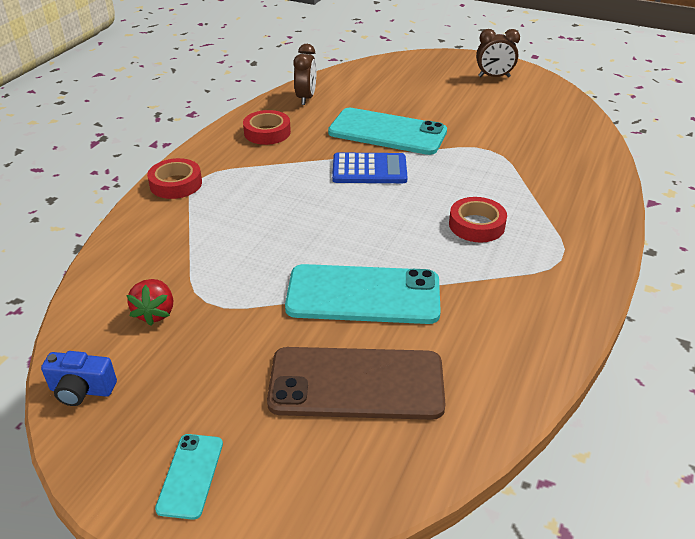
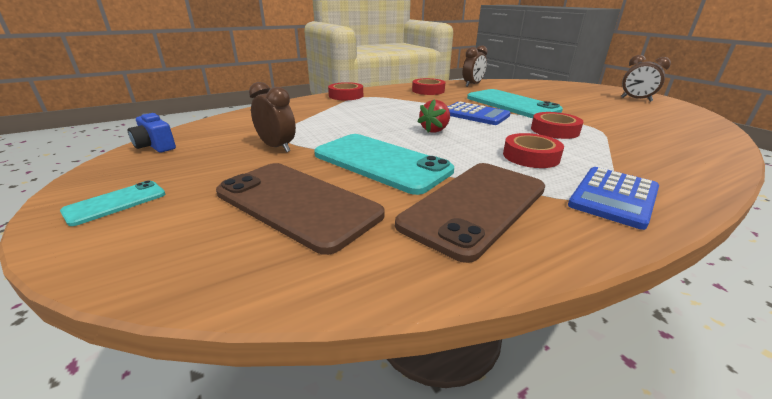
camera: 35 degrees right, 10 degrees down
(155, 313) = (247, 132): red strawberry -> red strawberry (435, 130)
(231, 322) = (277, 147): none -> brown clock
(464, 171) = (554, 130): none -> red tape
(489, 313) = (475, 206): none -> brown phone
(567, 253) = (614, 197): none -> blue calculator

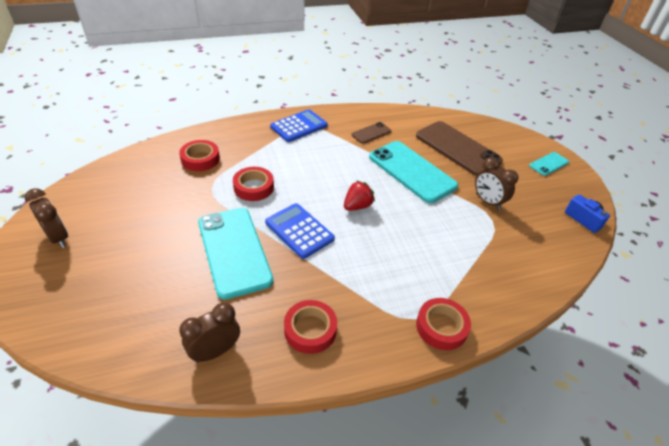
camera: 170 degrees left, 15 degrees up
(475, 206) = (371, 133): brown phone -> brown phone, size x0.48
(531, 156) = (309, 160): red tape -> red tape (200, 159)

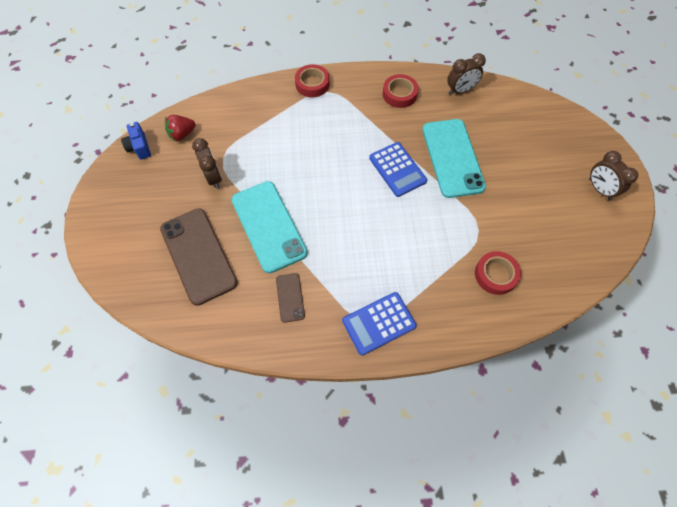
camera: 165 degrees left, 20 degrees up
(253, 187) = (436, 225): red tape -> none
(357, 206) = (340, 188): red strawberry -> red strawberry (182, 134)
(371, 133) = (290, 297): brown phone -> brown phone turned 75 degrees counterclockwise
(548, 164) = (112, 217): turquoise phone -> none

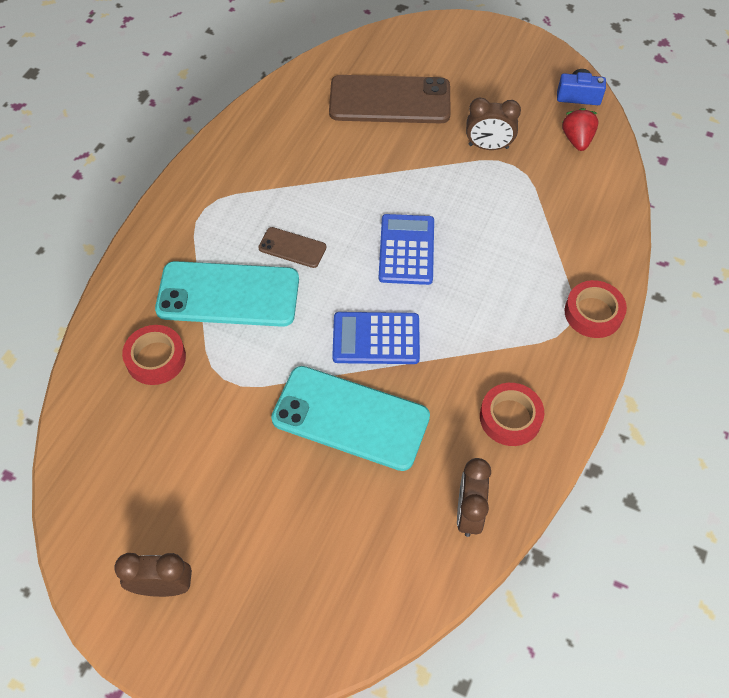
camera: 120 degrees right, 5 degrees down
(269, 226) = (384, 171): turquoise phone -> turquoise phone (228, 294)
(290, 297) = (283, 154): brown phone -> brown phone (292, 248)
(379, 323) = (195, 214): blue calculator -> blue calculator (406, 250)

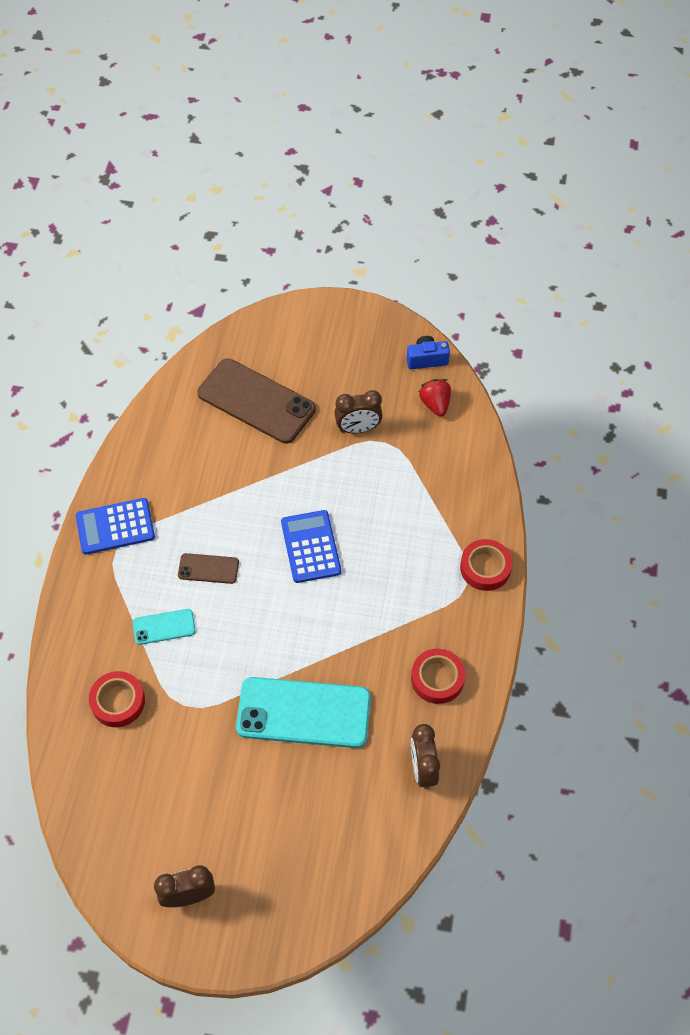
camera: 15 degrees left, 0 degrees up
(228, 294) = (164, 627): turquoise phone -> turquoise phone, size x0.48
(376, 339) = (306, 636): blue calculator -> blue calculator (115, 527)
(390, 100) = (256, 401): brown phone -> brown phone turned 45 degrees clockwise

